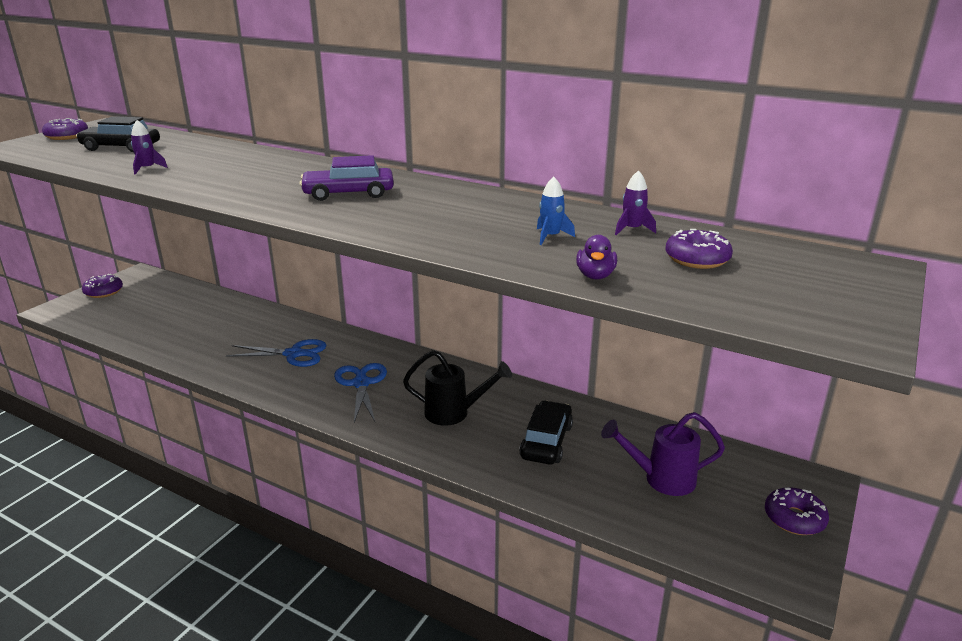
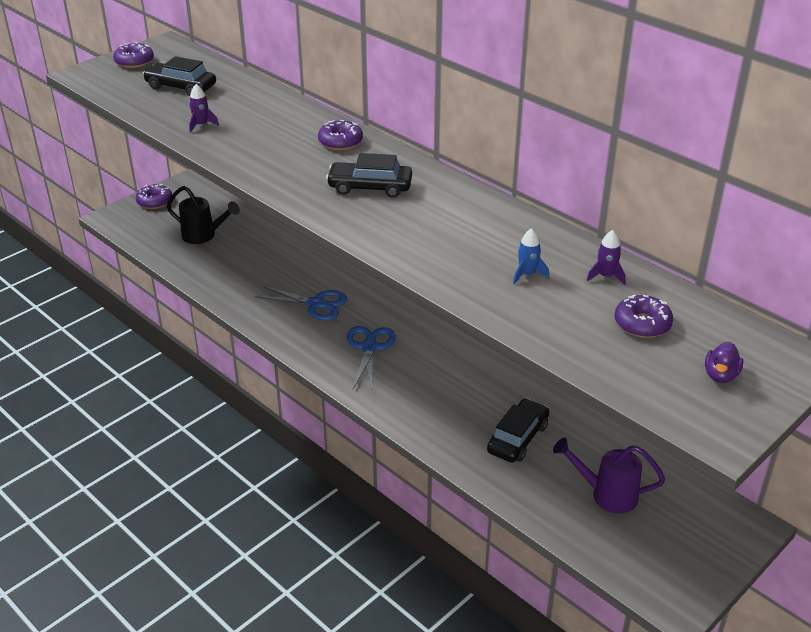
camera: 15 degrees right, 10 degrees up
(348, 193) = (370, 187): purple car -> black car
(454, 413) = (445, 394): black watering can -> black watering can (204, 236)
(595, 276) = (542, 330): purple duck -> purple duck (720, 375)
(794, 518) = (709, 554): purple donut -> purple donut (340, 142)

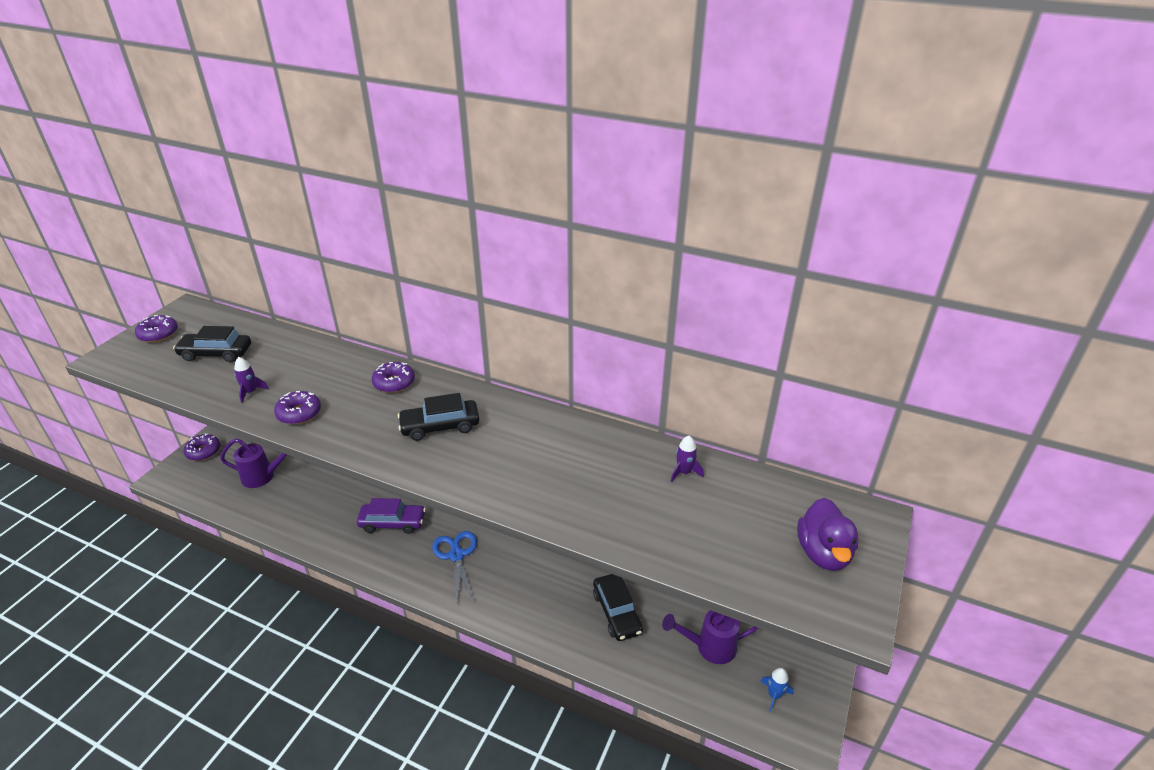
camera: 20 degrees left, 0 degrees up
(204, 236) = (263, 477): black watering can -> purple watering can
(315, 304) = (392, 523): blue scissors -> purple car
(518, 438) = (617, 612): black car -> black car turned 150 degrees clockwise
(527, 274) = (618, 488): blue rocket -> blue rocket (774, 695)
(642, 324) = (736, 515): purple donut -> purple donut (299, 413)
(720, 375) = (823, 553): purple duck -> purple duck, size x1.75

